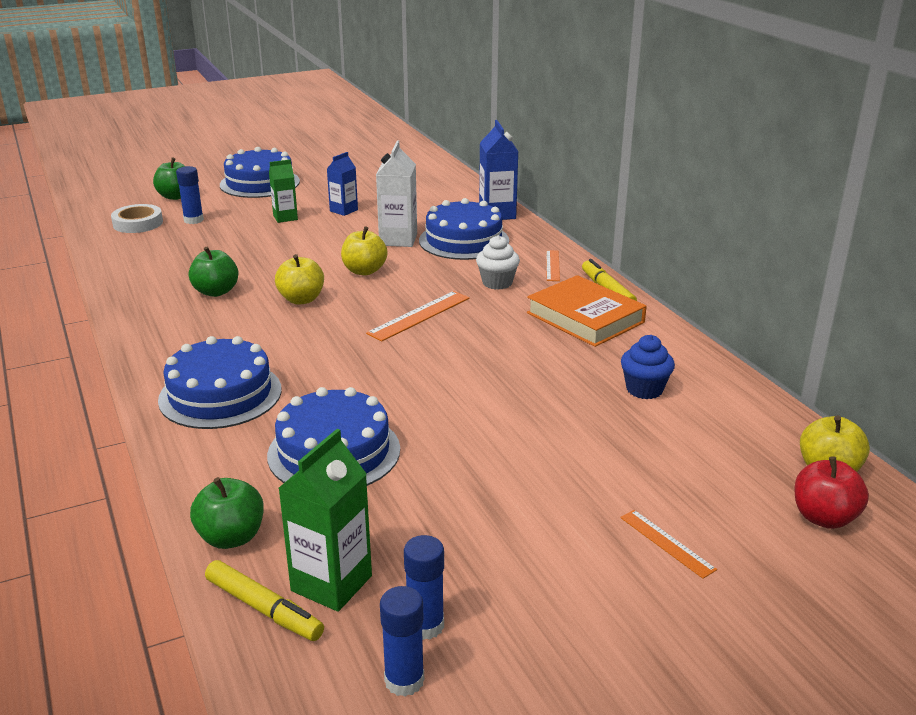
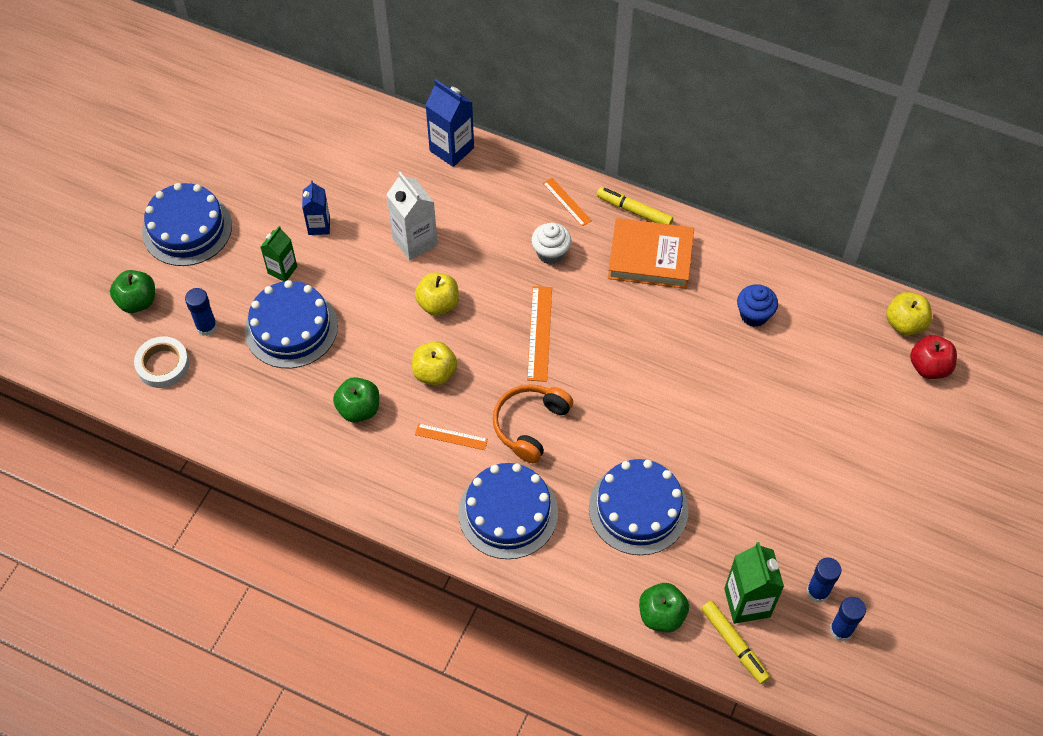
camera: 40 degrees left, 30 degrees up
(264, 609) = (734, 644): yellow marker -> yellow marker turned 60 degrees clockwise
(326, 357) = (530, 425): none -> orange headphones
(464, 240) = (467, 209): blue cake -> blue cake (291, 328)
(666, 543) = (873, 445): orange ruler -> orange ruler (451, 437)

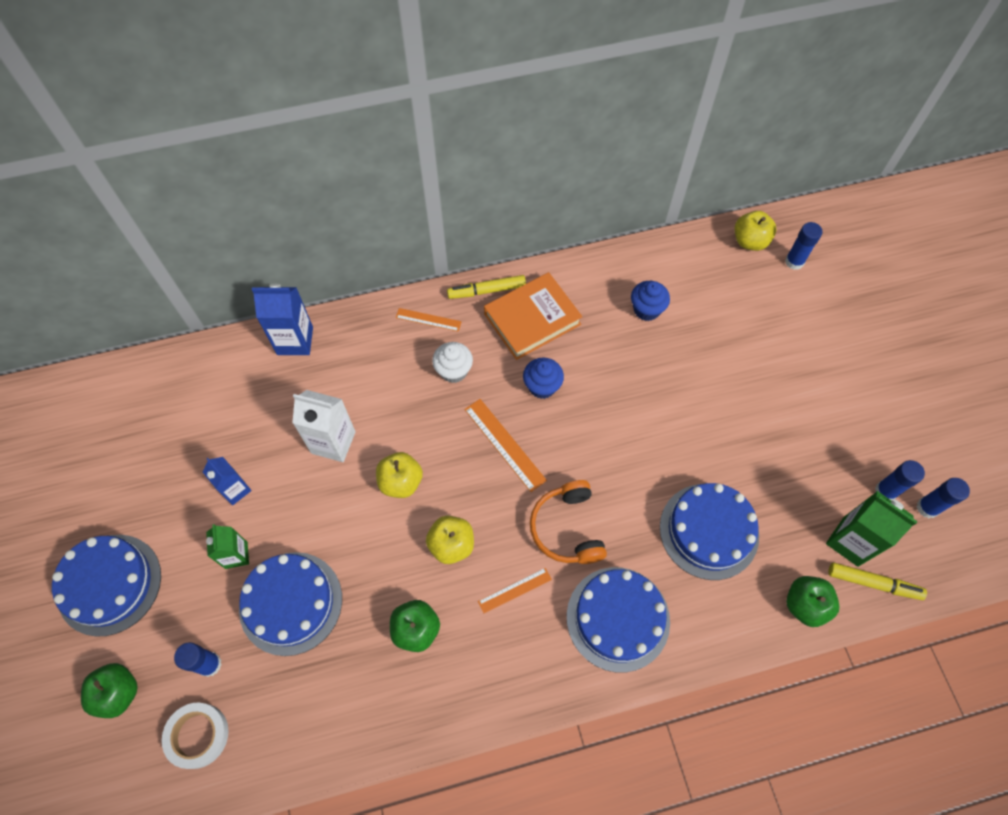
camera: 40 degrees left, 5 degrees up
(609, 312) = (542, 386): none -> blue cupcake
(929, 367) = (794, 262): red apple -> blue glue stick

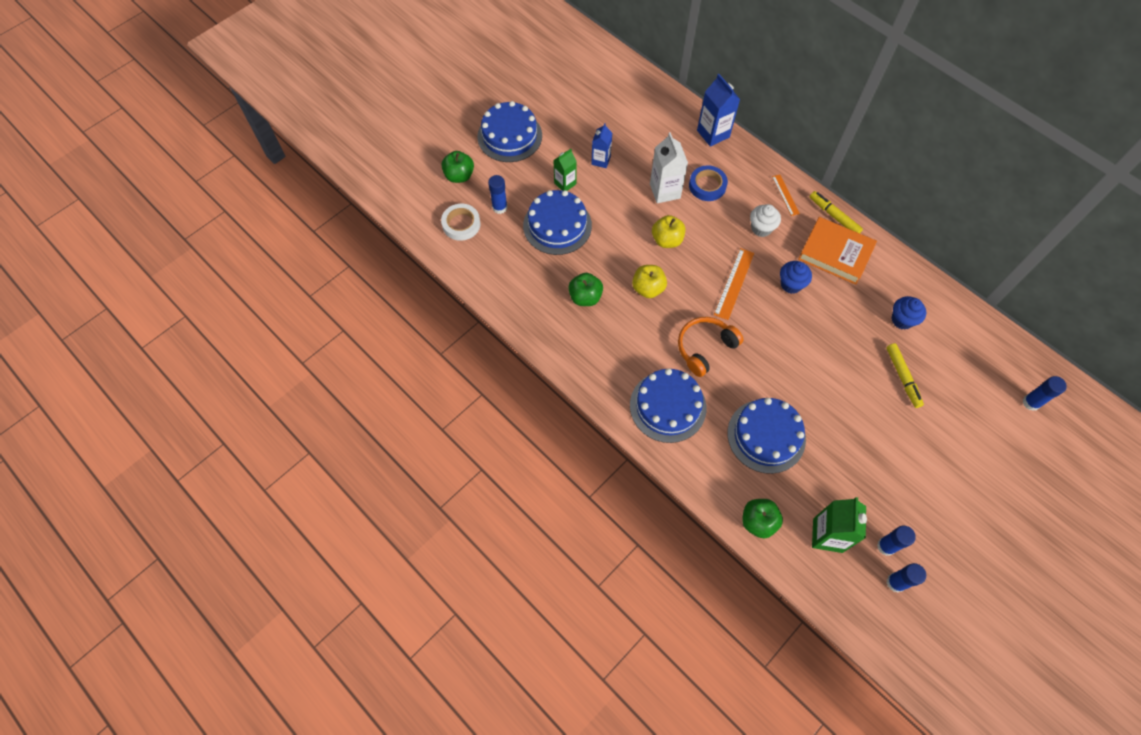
camera: 60 degrees right, 0 degrees up
(359, 391) = (707, 186): none -> blue tape
(515, 590) = (644, 338): orange ruler -> none
(750, 241) = (1021, 363): yellow apple -> none
(873, 583) = (807, 564): yellow marker -> yellow marker (902, 377)

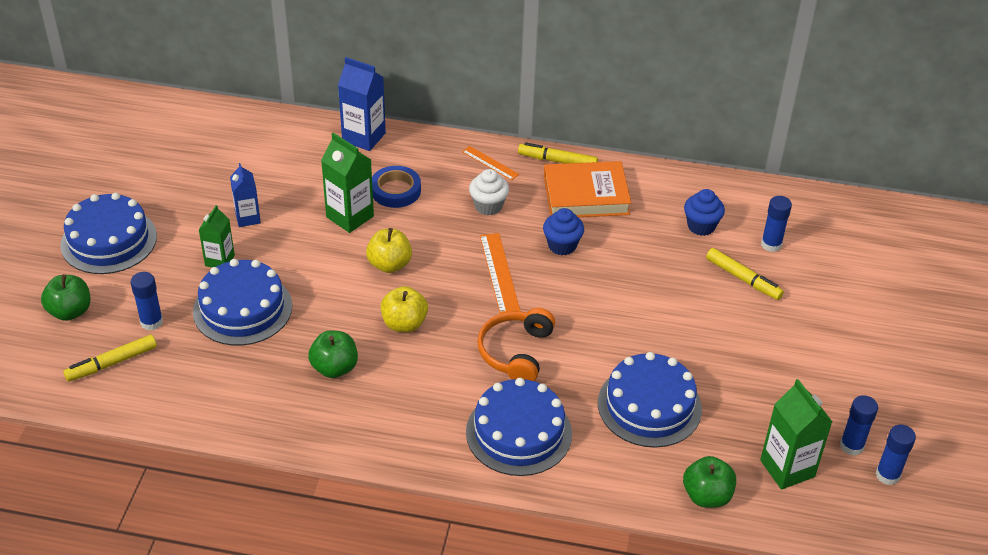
camera: 35 degrees left, 20 degrees down
(461, 224) = (112, 363): white tape -> yellow marker
(665, 191) = (350, 217): white carton -> green carton
(1031, 402) = (879, 242): blue glue stick -> blue glue stick (771, 244)

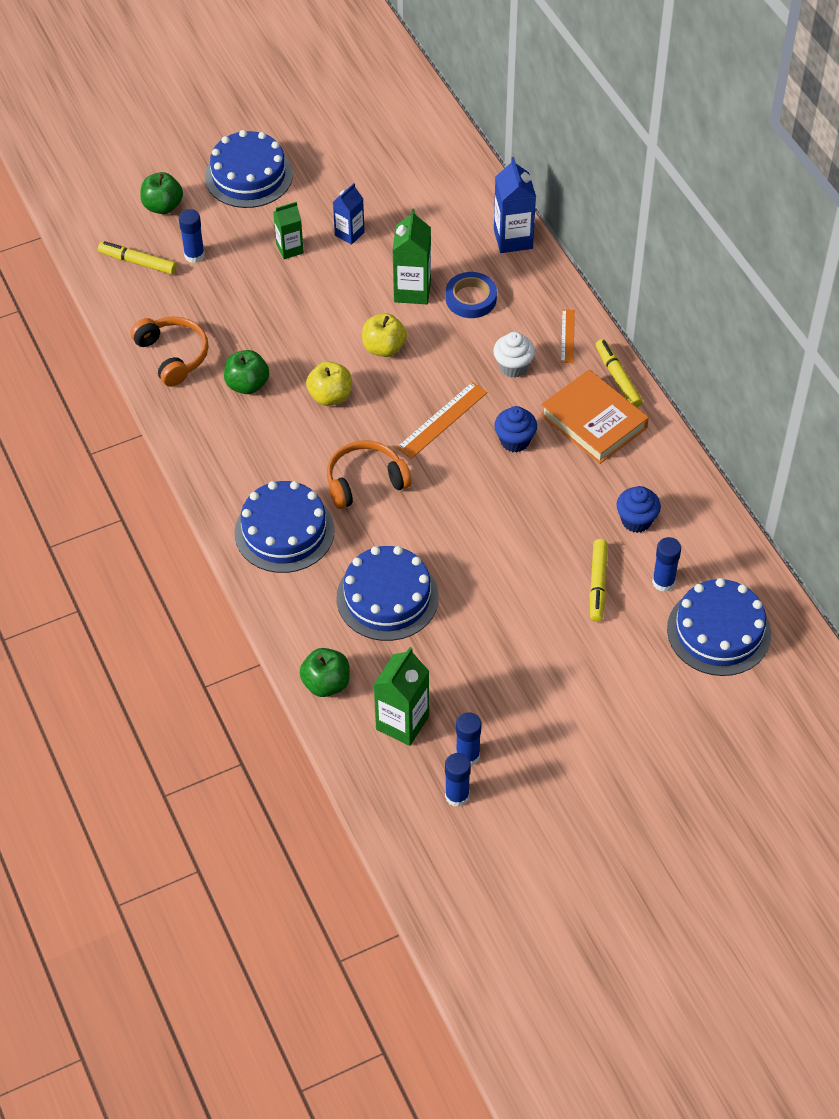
camera: 55 degrees right, 10 degrees up
(242, 308) = (255, 295): blue cake -> blue cake (718, 631)
(246, 398) = (173, 355): none -> orange headphones

